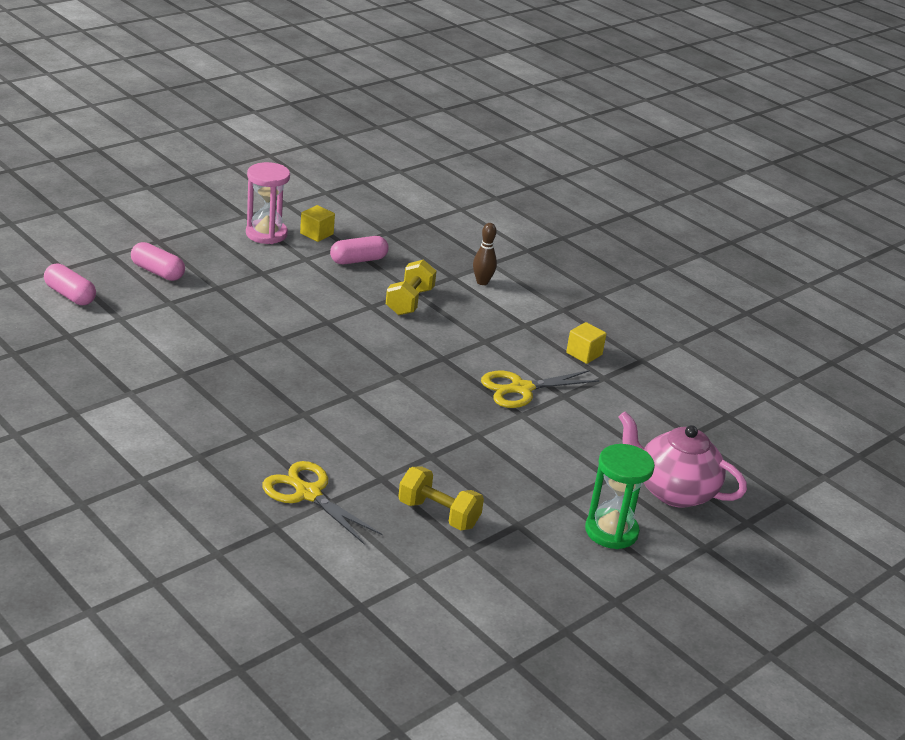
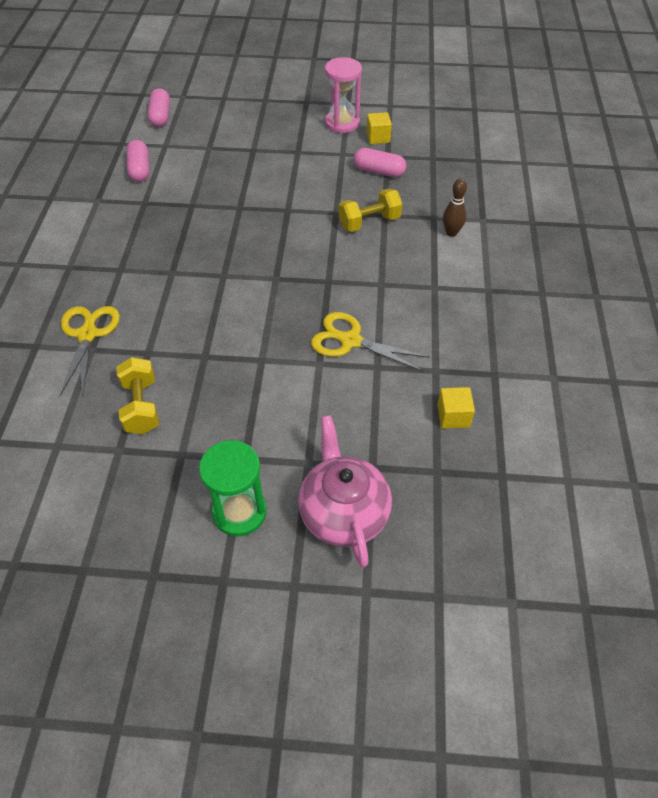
camera: 50 degrees right, 20 degrees up
(157, 272) = (232, 122): pink capsule -> pink capsule (140, 169)
(584, 354) = (448, 339): yellow cube -> yellow cube (453, 416)

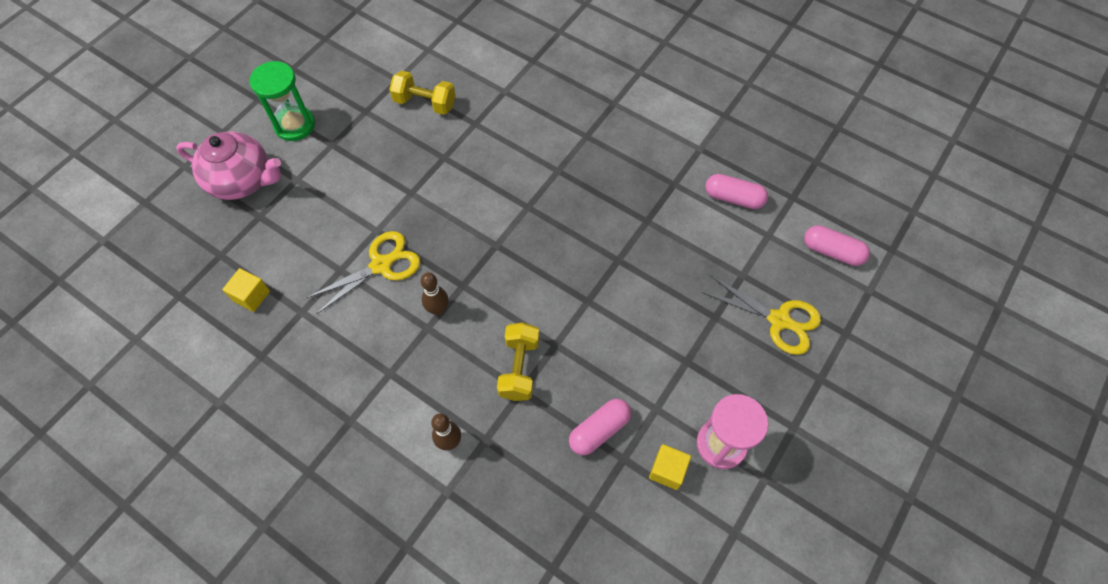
camera: 120 degrees right, 10 degrees up
(87, 335) = (522, 93): yellow scissors -> yellow scissors (779, 320)
(361, 285) = (438, 309): none -> brown bowling pin

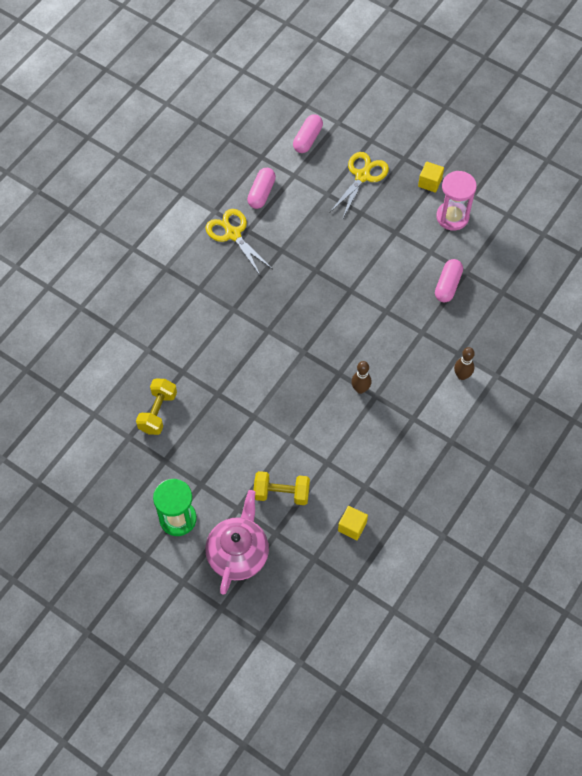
camera: 90 degrees left, 0 degrees up
(381, 265) = (322, 433): yellow scissors -> yellow scissors (233, 234)
(519, 368) = (405, 334): yellow dumbbell -> yellow dumbbell (281, 493)
(599, 430) = (447, 285): pink capsule -> pink capsule turned 60 degrees clockwise
(667, 470) = (472, 247): yellow cube -> yellow cube (430, 182)

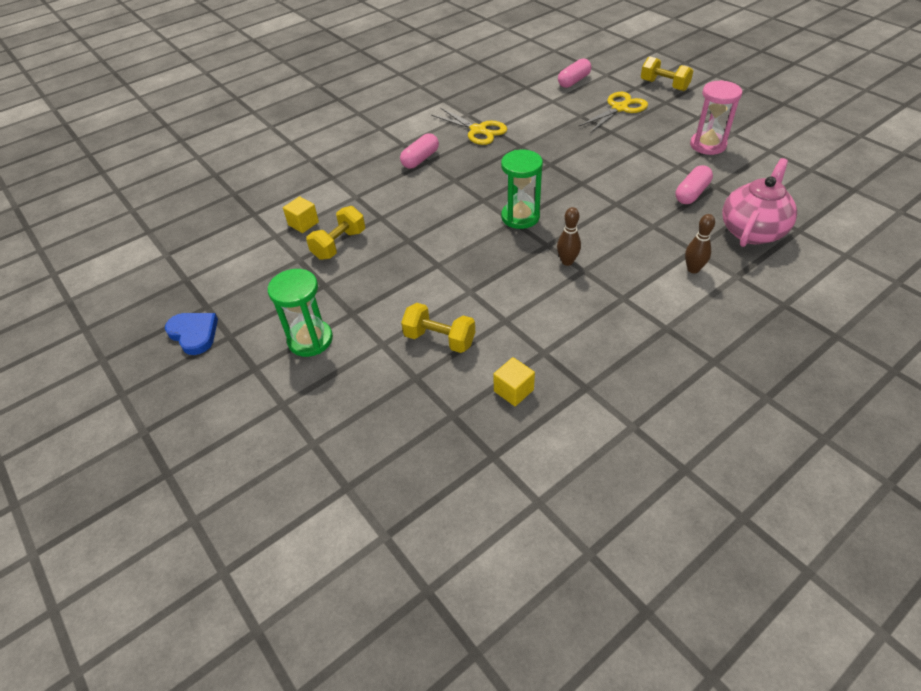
camera: 20 degrees right, 15 degrees down
(77, 536) = (194, 334): none -> blue heart
(233, 234) = (478, 130): yellow scissors -> yellow scissors turned 150 degrees clockwise
(238, 554) = (362, 389): pink teapot -> pink teapot (752, 231)
(261, 193) = (516, 108): pink capsule -> pink capsule (420, 159)
(307, 345) = (520, 217): none -> green hourglass
(398, 131) = (664, 85): none -> yellow dumbbell
(430, 182) = (688, 120): yellow cube -> yellow cube (303, 223)

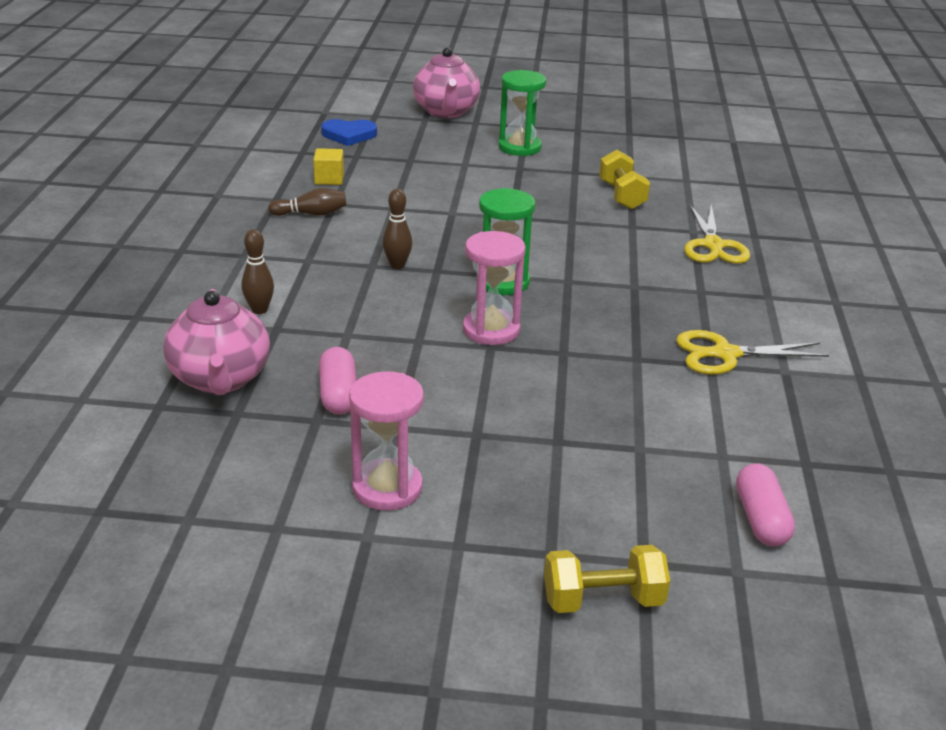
camera: 130 degrees right, 15 degrees down
(194, 334) = (602, 122): blue heart -> blue heart (349, 135)
(276, 444) = (446, 111): none -> pink teapot
(303, 223) = (685, 195): yellow cube -> none
(420, 159) = (713, 289): pink capsule -> none
(439, 339) = (427, 180): yellow dumbbell -> none
(569, 191) = (491, 330): none -> pink hourglass
(574, 349) = (311, 214): none -> brown bowling pin
(619, 108) = (604, 495): yellow scissors -> yellow scissors (713, 245)

